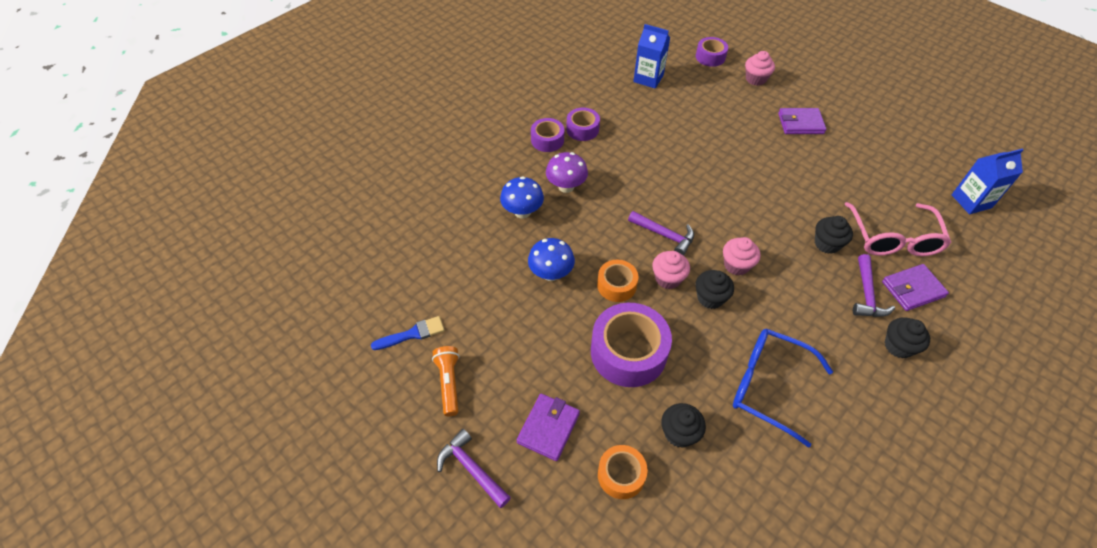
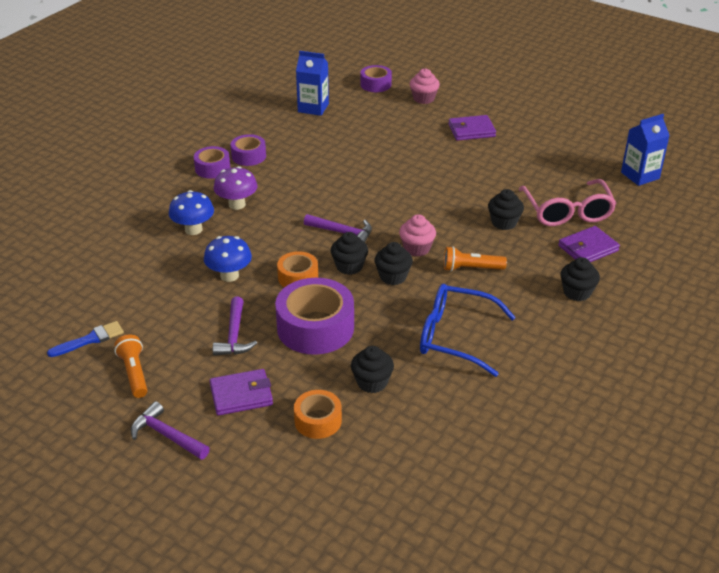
camera: 10 degrees left, 15 degrees down
(548, 428) = (241, 395): purple wallet -> purple wallet turned 60 degrees clockwise
(668, 278) = (349, 266): pink cupcake -> black cupcake
(790, 299) = (471, 268): none -> orange flashlight
(867, 294) = (545, 257): purple hammer -> purple hammer (234, 335)

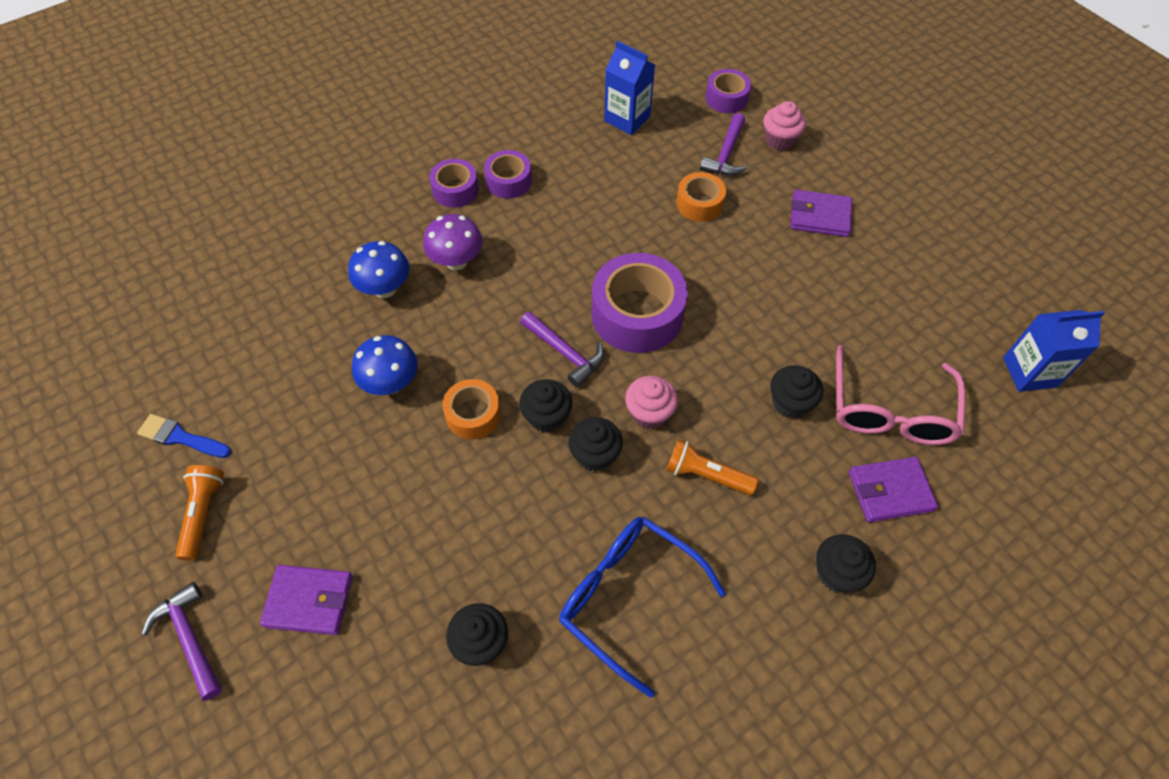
camera: 20 degrees right, 20 degrees up
(90, 339) = (181, 437): blue brush -> blue brush turned 150 degrees counterclockwise
(234, 335) = (349, 491): purple hammer -> purple hammer (726, 154)
(315, 328) = (454, 513): purple tape -> purple tape (637, 314)
(318, 421) = (381, 686): orange tape -> orange tape (699, 203)

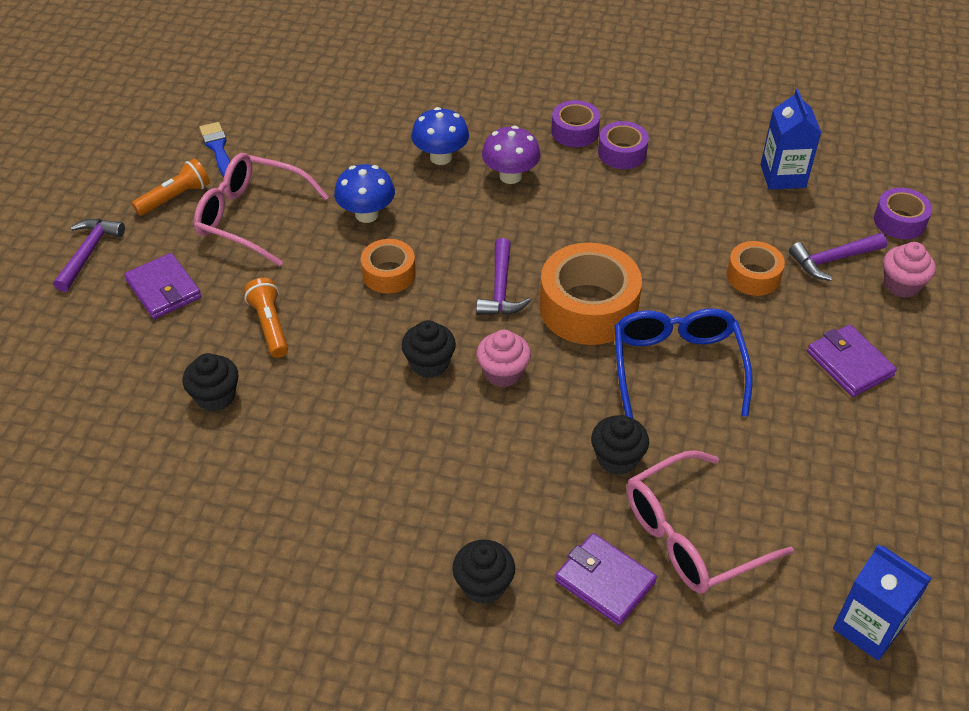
camera: 50 degrees right, 10 degrees down
(298, 470) = (251, 217): none -> pink glasses
(546, 417) = (432, 315): black cupcake -> none
(627, 597) = (329, 459): blue glasses -> blue glasses (676, 366)
(637, 314) = (588, 307): purple tape -> orange tape
(706, 475) = (485, 443): orange flashlight -> orange flashlight (270, 326)

